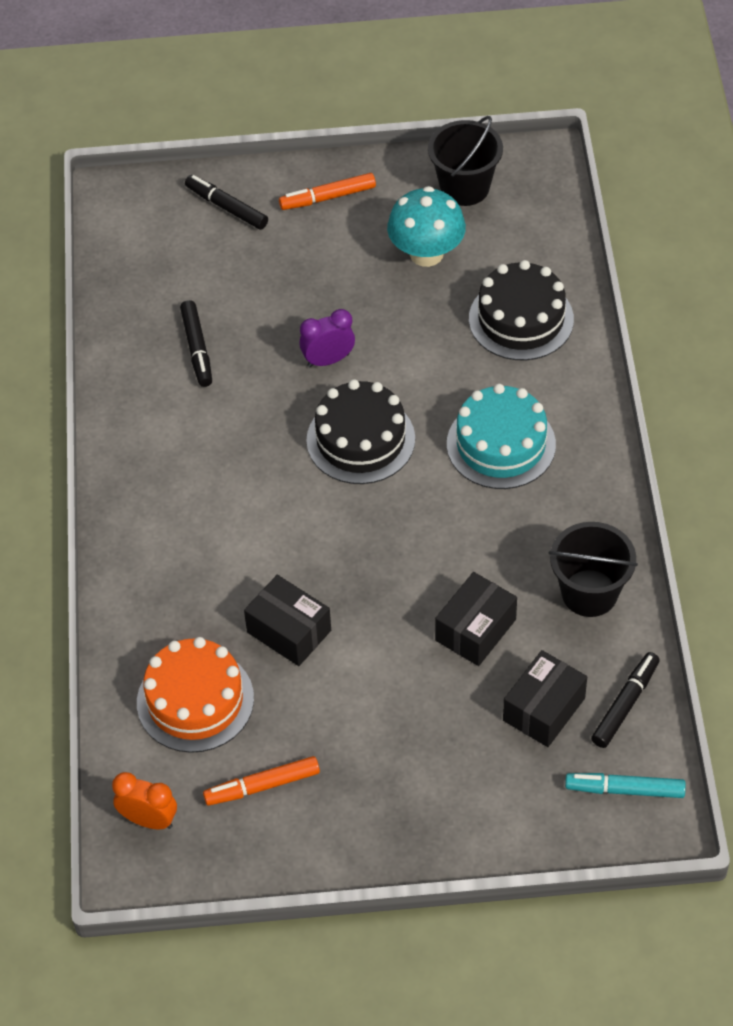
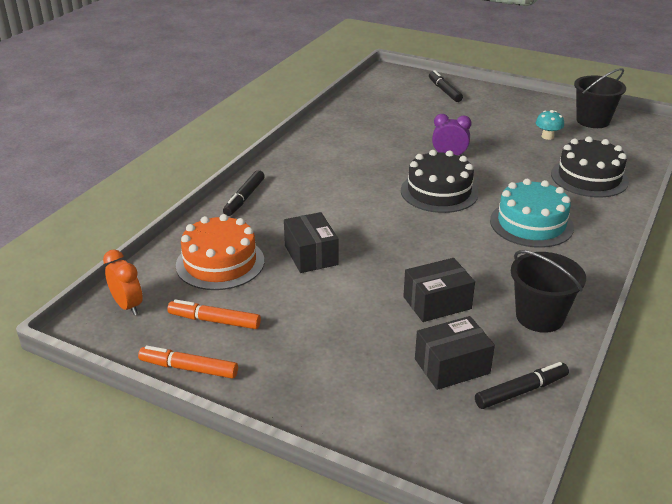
camera: 30 degrees right, 20 degrees down
(197, 348) = (377, 130): black marker -> black marker (244, 198)
(328, 197) = (505, 102): orange marker -> orange marker (189, 368)
(426, 253) = (547, 136): turquoise mushroom -> turquoise mushroom, size x0.54
(625, 790) = (479, 446): turquoise marker -> none

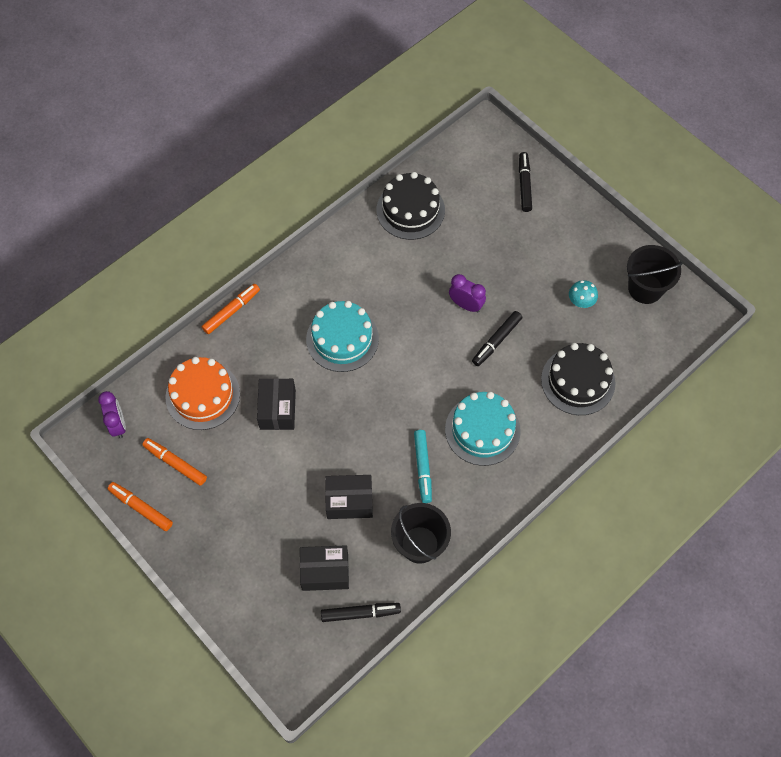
camera: 20 degrees right, 30 degrees up
(128, 306) = (118, 424): orange clock -> purple clock
(221, 202) = (231, 311): none -> orange marker
(244, 198) = (253, 312): black marker -> black marker (496, 341)
(347, 197) = (342, 339): none -> turquoise cake
(439, 192) = (427, 358): black cake -> black cake (410, 210)
(495, 261) = (423, 468): none -> turquoise marker

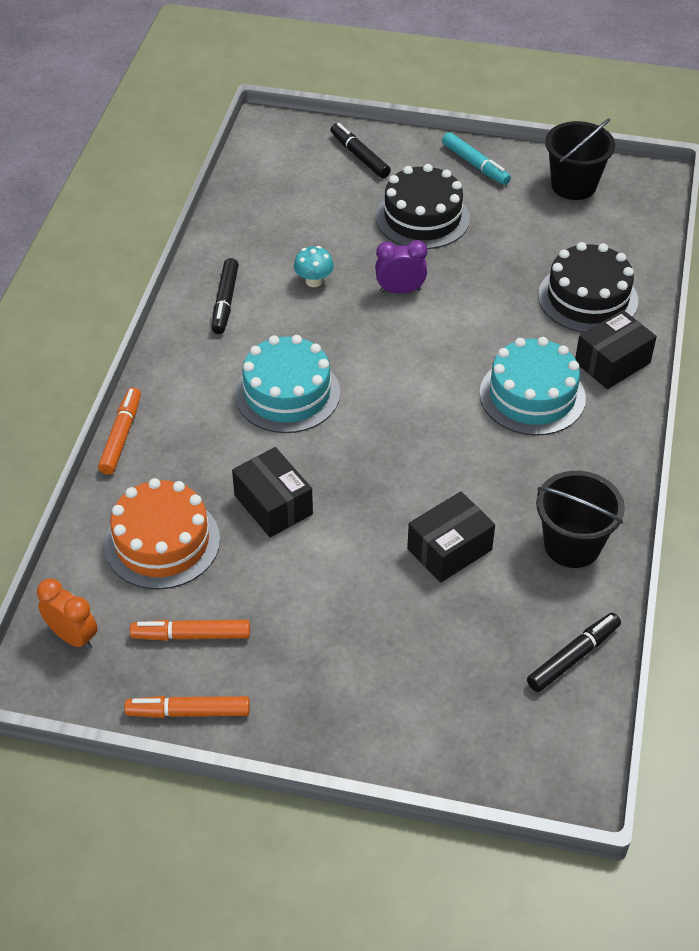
camera: 35 degrees left, 15 degrees down
(118, 424) = (73, 636): purple clock -> orange clock
(325, 572) = (490, 639): black box -> black box (612, 362)
(410, 210) = (253, 235): black cake -> black cake (422, 217)
(423, 468) = (502, 468): turquoise marker -> turquoise marker (475, 164)
(496, 341) = (466, 306): black marker -> black marker (225, 301)
(581, 302) = (520, 228): turquoise mushroom -> turquoise mushroom (314, 281)

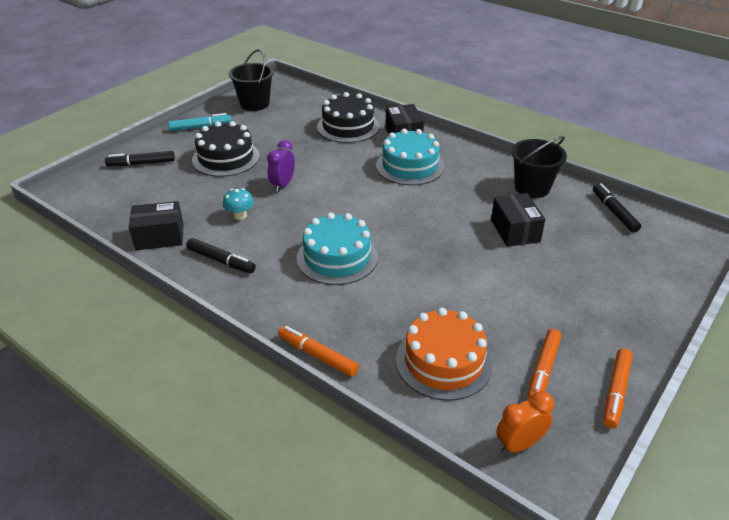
camera: 65 degrees left, 10 degrees down
(273, 505) = (438, 293): black box -> black box (159, 237)

